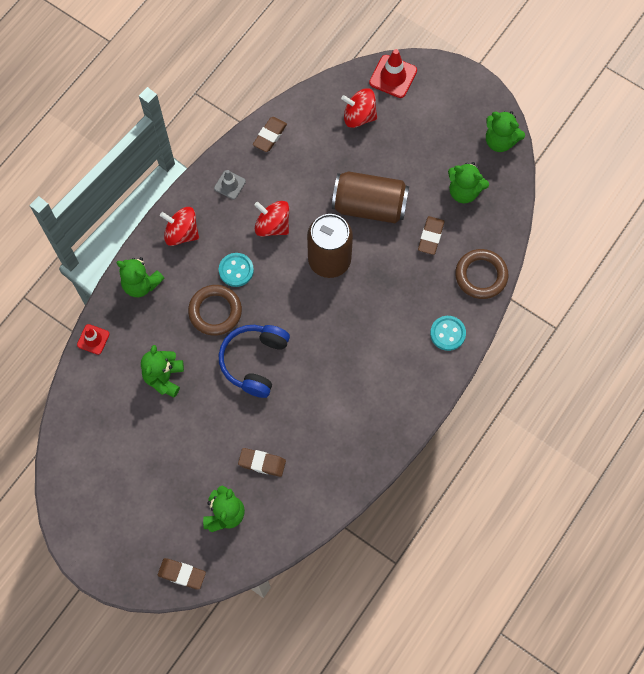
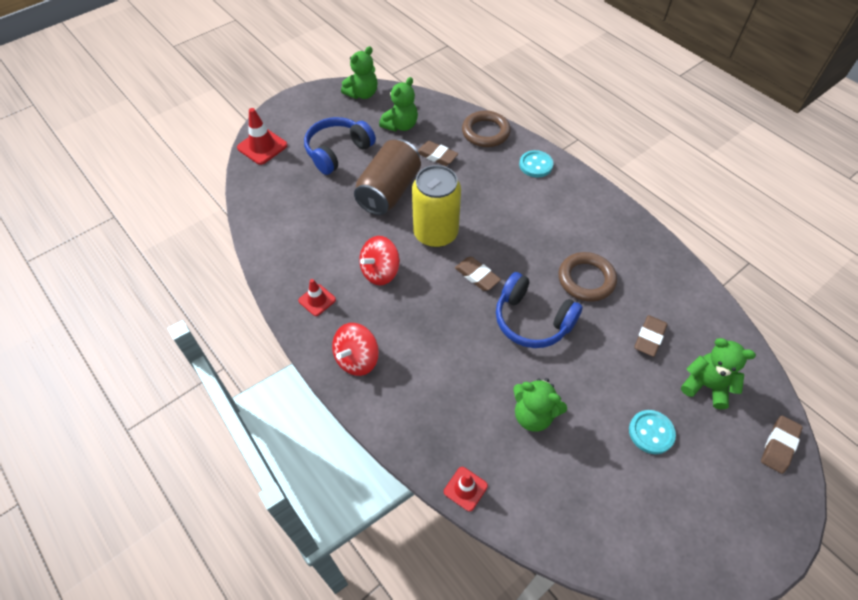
camera: 75 degrees left, 15 degrees down
(141, 284) = (407, 416): green teddy bear -> none
(215, 311) = (464, 345): brown ring -> brown ring (586, 279)
(230, 185) = (317, 300): grey traffic cone -> red traffic cone
(236, 270) = (421, 315): turquoise button -> turquoise button (651, 432)
(270, 136) = (276, 253): brown eraser -> brown eraser (477, 276)
(329, 260) = (435, 233): brown can -> yellow can
(359, 116) = (291, 179): red spinning top -> none
(407, 145) = (338, 152): none -> blue headphones

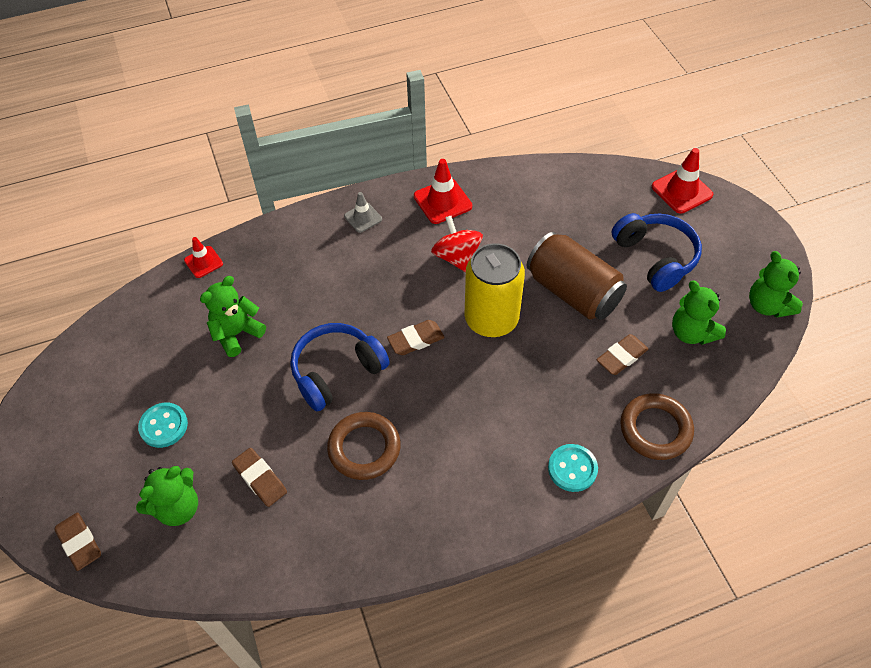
camera: 110 degrees right, 0 degrees up
(317, 300) = (442, 201): red traffic cone -> red traffic cone, size x1.60
(357, 359) = (363, 217): red spinning top -> grey traffic cone

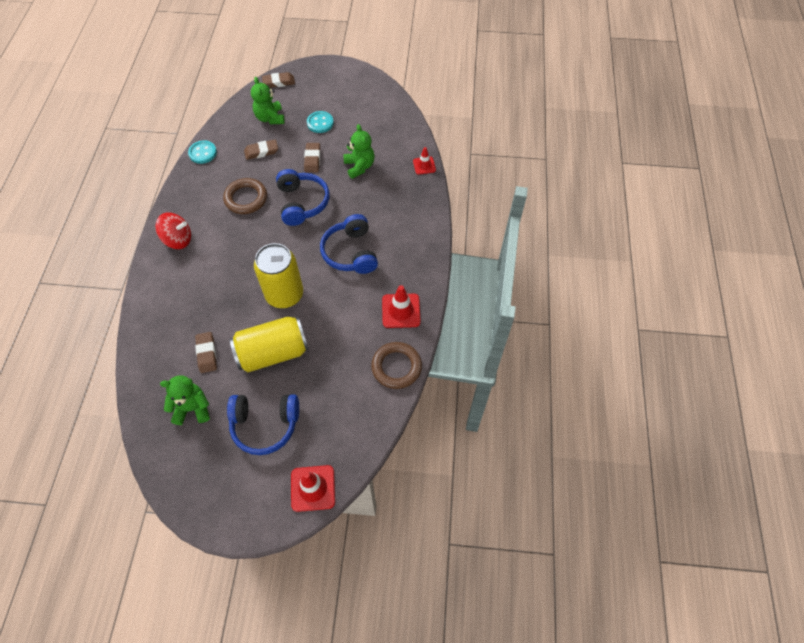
camera: 115 degrees right, 5 degrees up
(363, 217) = (413, 258): grey traffic cone -> none
(389, 280) = (351, 252): none -> blue headphones
(416, 340) = (297, 248): brown eraser -> brown eraser (312, 159)
(457, 257) = (346, 297): red spinning top -> red spinning top (178, 240)
(572, 292) = (273, 352): brown can -> yellow can
(572, 469) = (161, 287): turquoise button -> turquoise button (203, 153)
(655, 429) = (149, 343): brown ring -> brown ring (396, 367)
(767, 305) = (175, 476): green teddy bear -> none

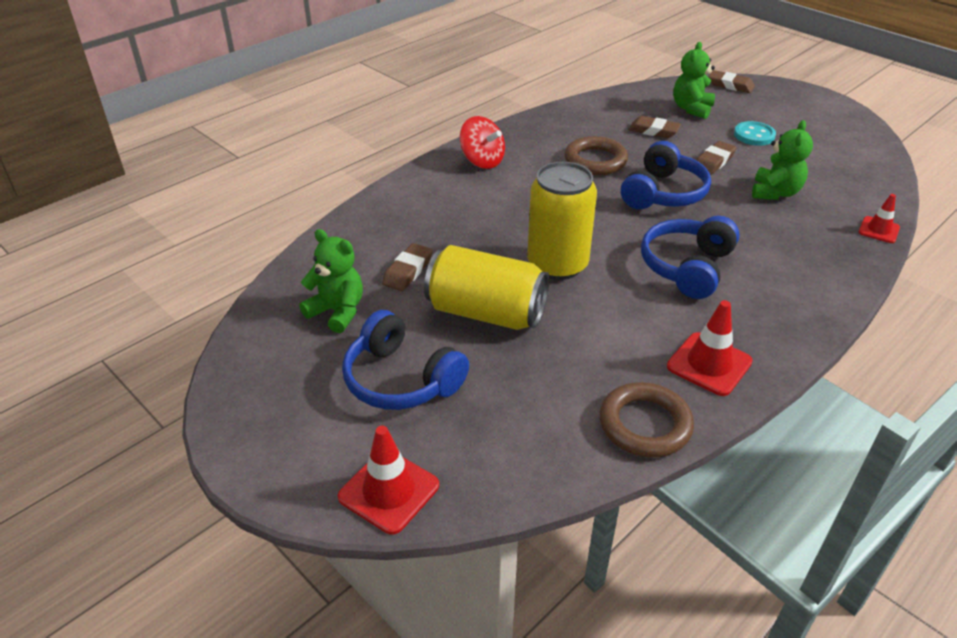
camera: 40 degrees right, 20 degrees down
(203, 153) = (582, 106): turquoise button -> none

